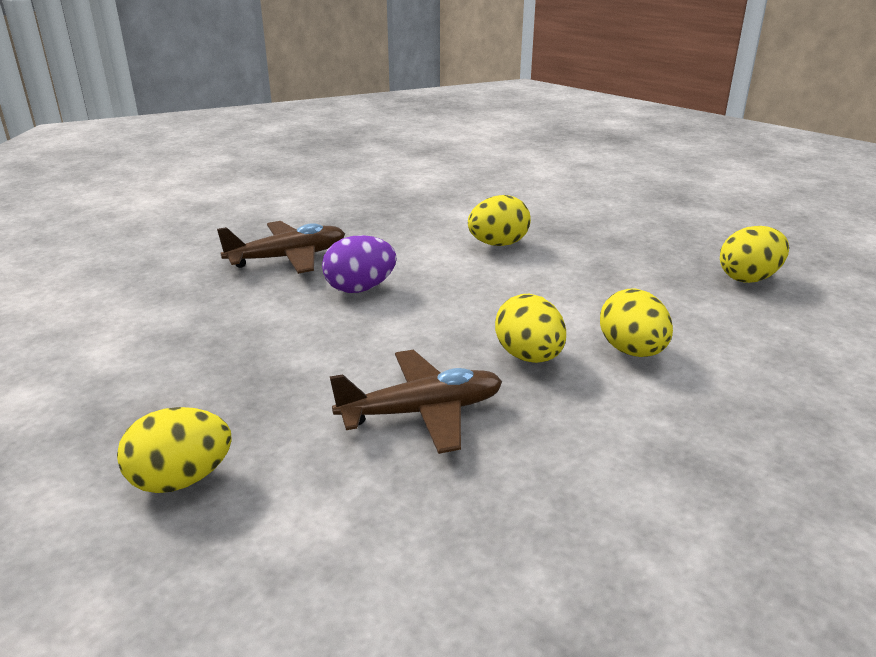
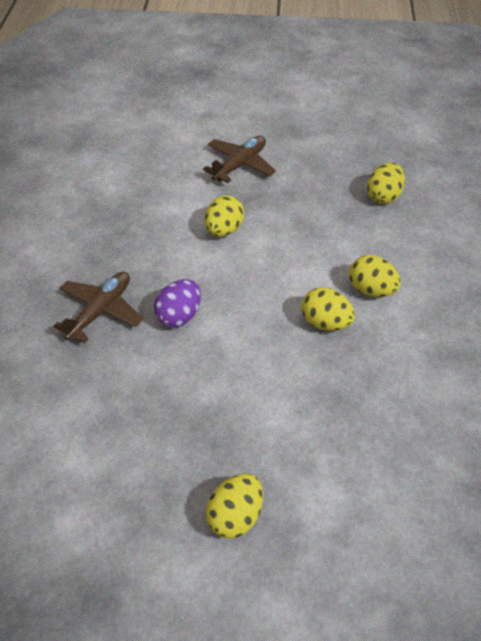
camera: 35 degrees left, 20 degrees up
(422, 412) = (309, 395): brown plane -> brown plane (240, 165)

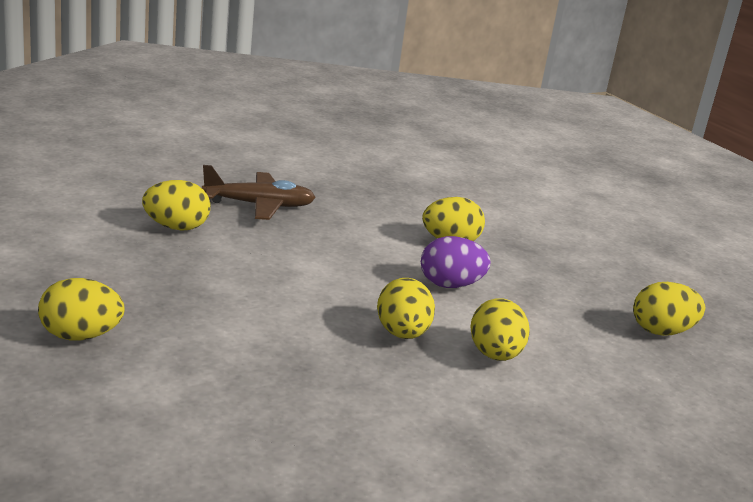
camera: 50 degrees right, 25 degrees down
(103, 382) = (176, 227): none -> yellow egg
(179, 316) = (302, 245): purple egg -> purple egg (450, 285)
(240, 165) = (557, 229): brown plane -> none

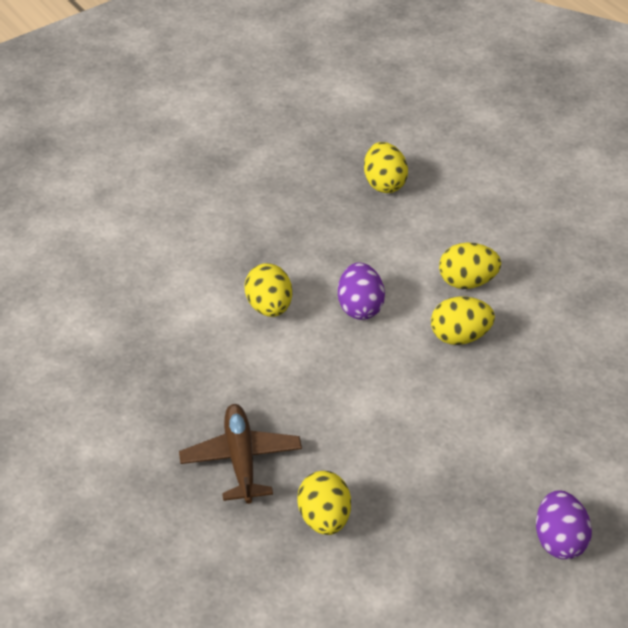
camera: 90 degrees left, 20 degrees up
(80, 336) = (559, 541): yellow egg -> purple egg

